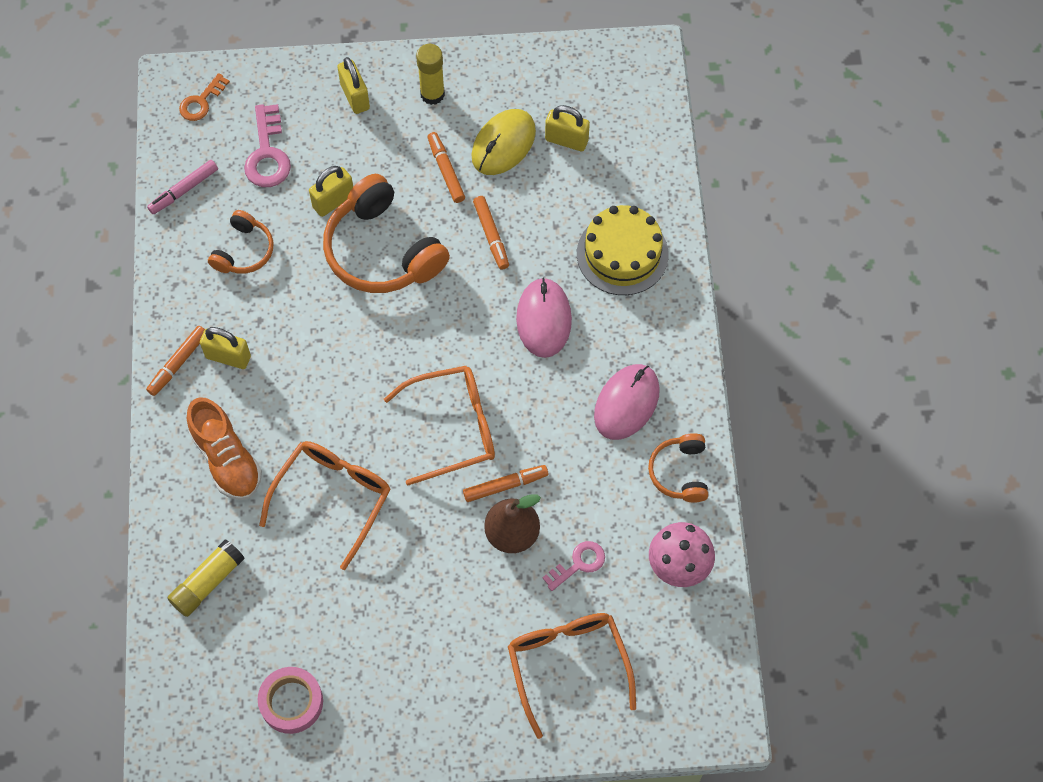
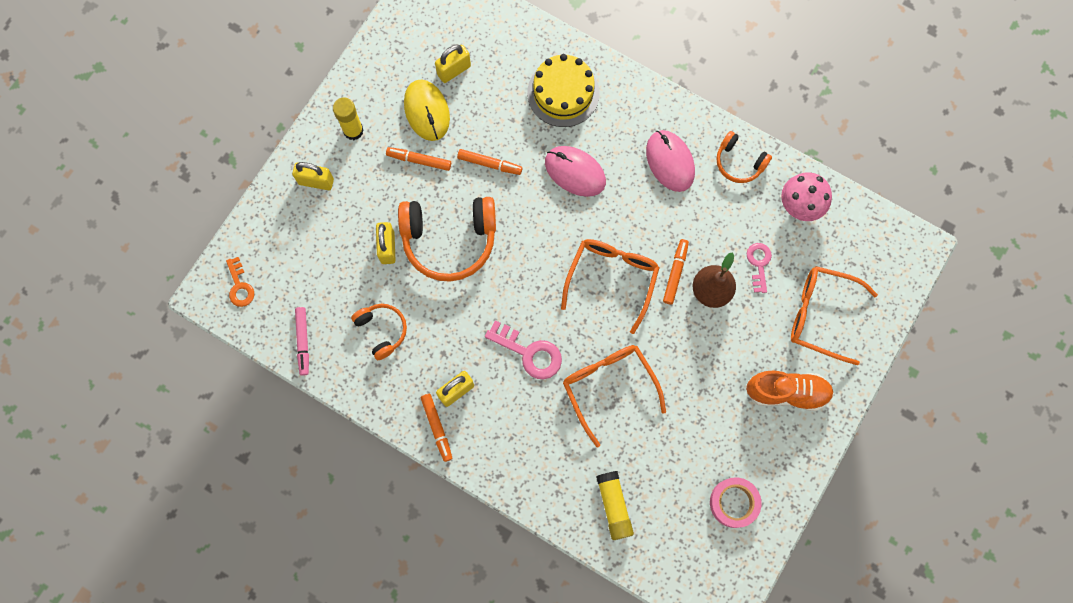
camera: 55 degrees left, 10 degrees up
(227, 459) = (532, 439): orange shoe -> orange shoe (787, 392)
(267, 154) = (317, 268): pink key -> pink key (529, 353)

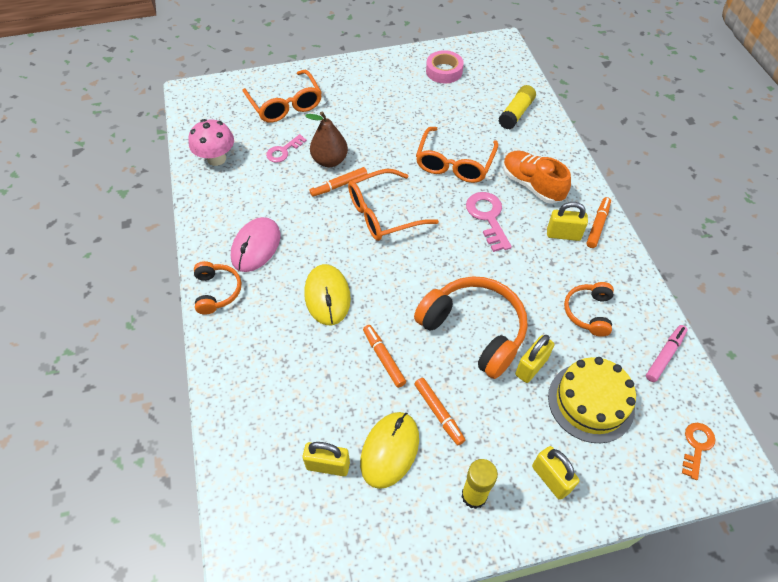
camera: 135 degrees left, 20 degrees down
(563, 93) = (265, 360): yellow cake -> yellow cake (591, 402)
(575, 172) = (327, 296): pink mouse -> yellow mouse
(739, 162) = (215, 209): orange headphones -> orange headphones (217, 291)
(787, 392) = (353, 89): orange shoe -> orange shoe (531, 185)

